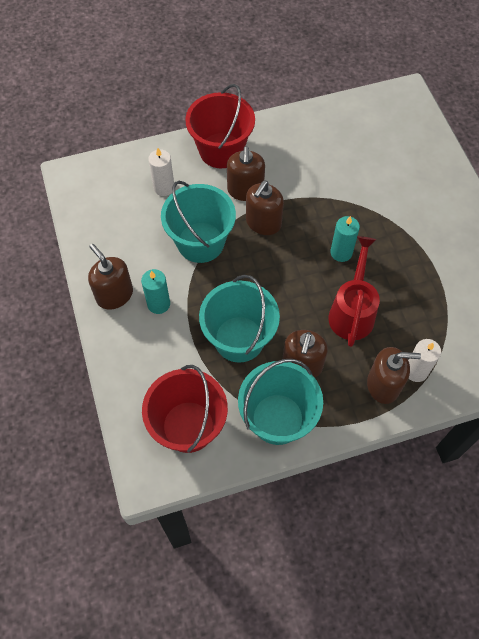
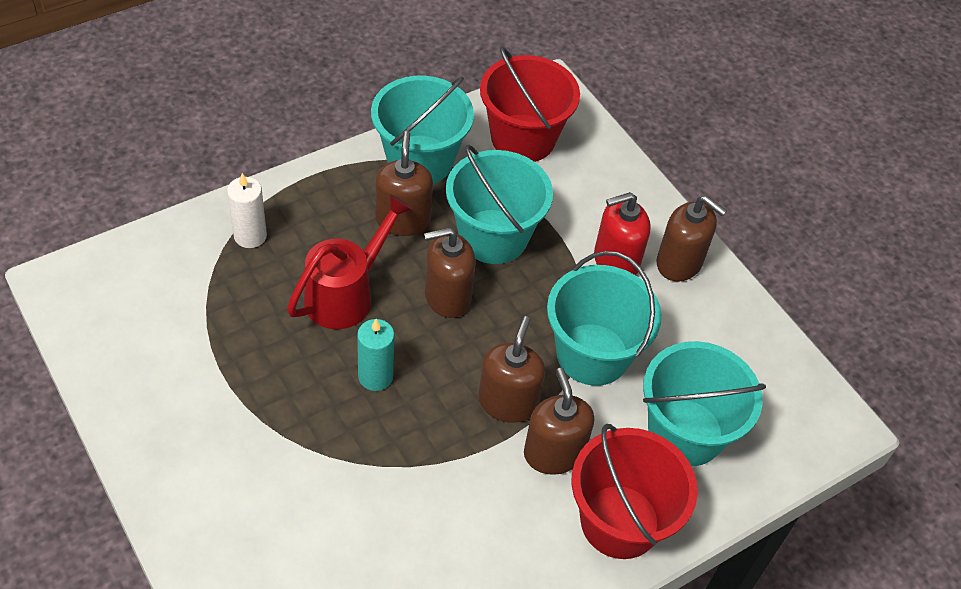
camera: 160 degrees right, 10 degrees down
(158, 304) = (615, 261): turquoise candle -> red soap dispenser
(164, 187) = (685, 432): white candle -> turquoise bucket
(352, 312) = (346, 294): red watering can -> red watering can turned 135 degrees counterclockwise
(383, 385) = (292, 214): brown soap dispenser -> brown soap dispenser (447, 296)

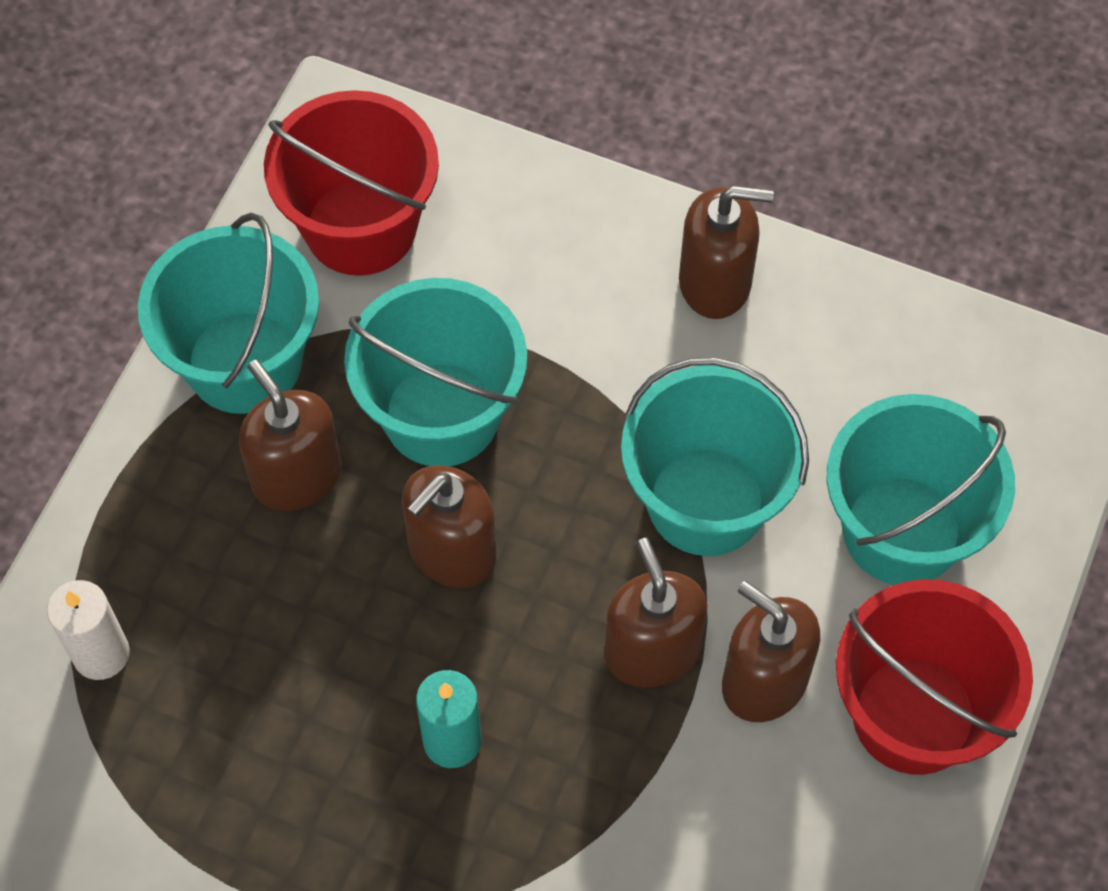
camera: 30 degrees left, 10 degrees up
(346, 294) = (312, 648): red watering can -> none
(615, 261) = (632, 338): red soap dispenser -> none

